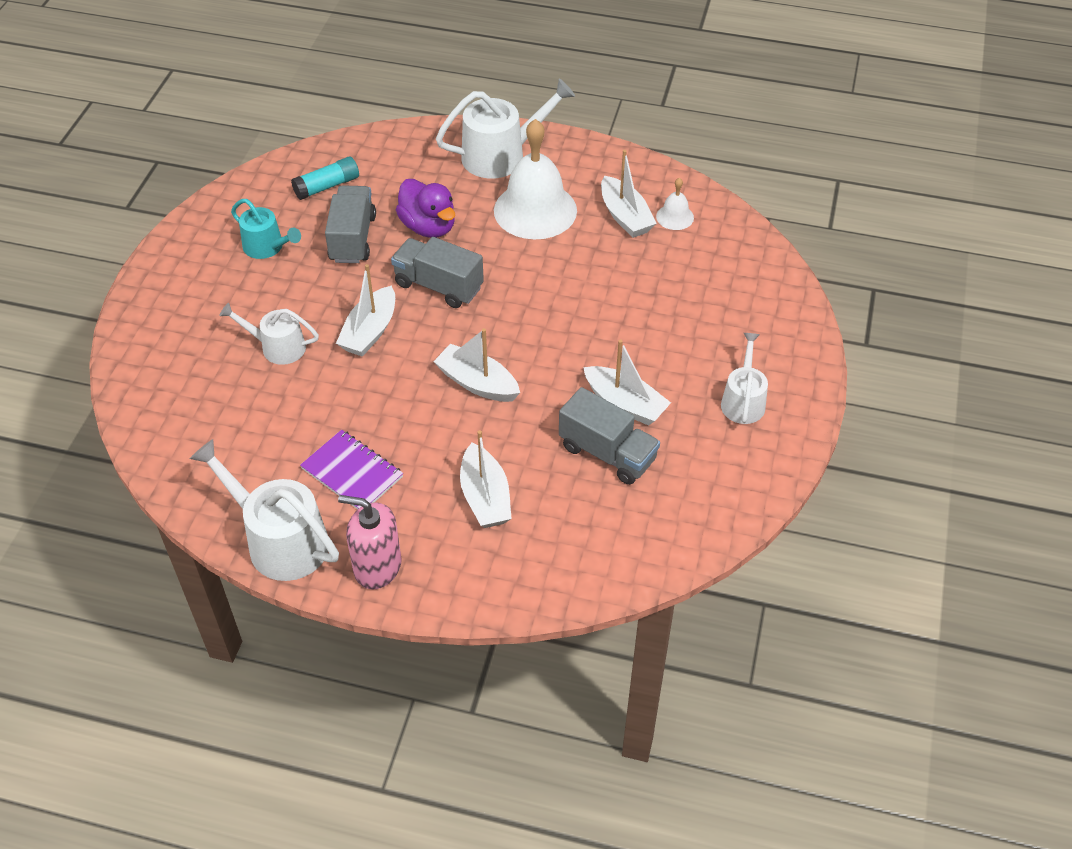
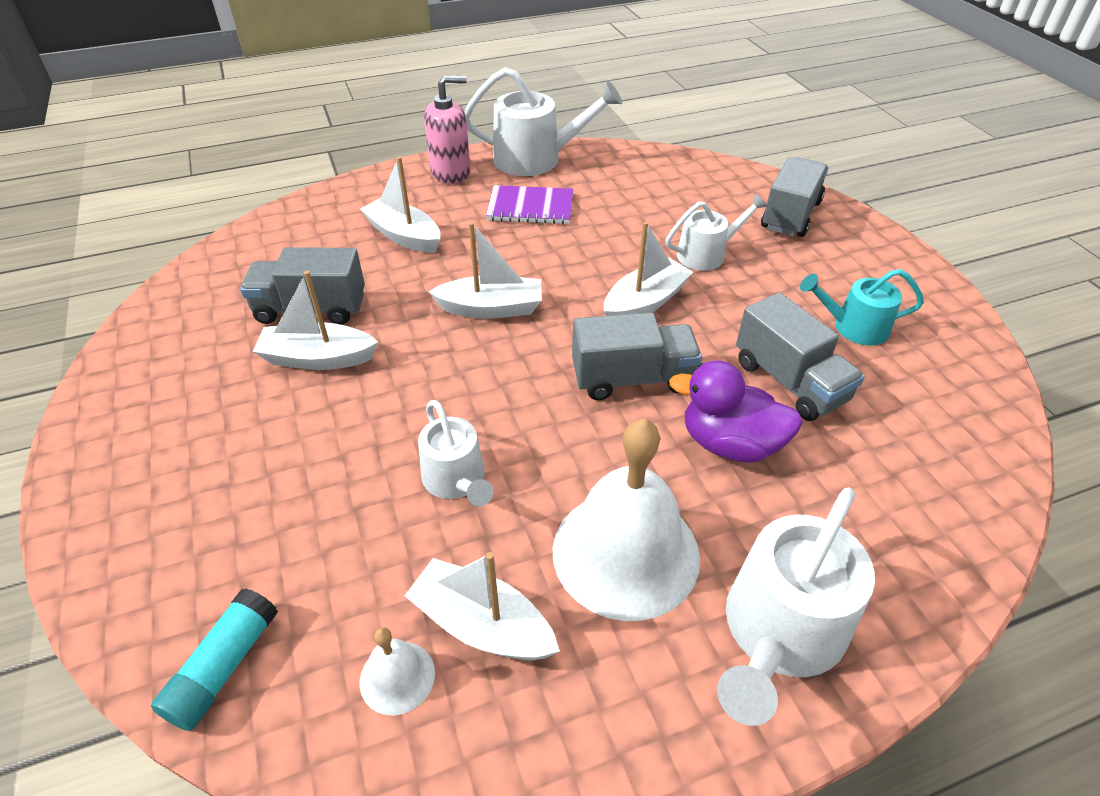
camera: 145 degrees right, 5 degrees down
(167, 347) = (790, 215): none -> grey truck
(327, 186) = (913, 430): turquoise glue stick -> turquoise glue stick (224, 667)
(370, 331) = (645, 303): white boat -> white boat turned 60 degrees clockwise
(743, 401) = (170, 424): white watering can -> white watering can (456, 480)

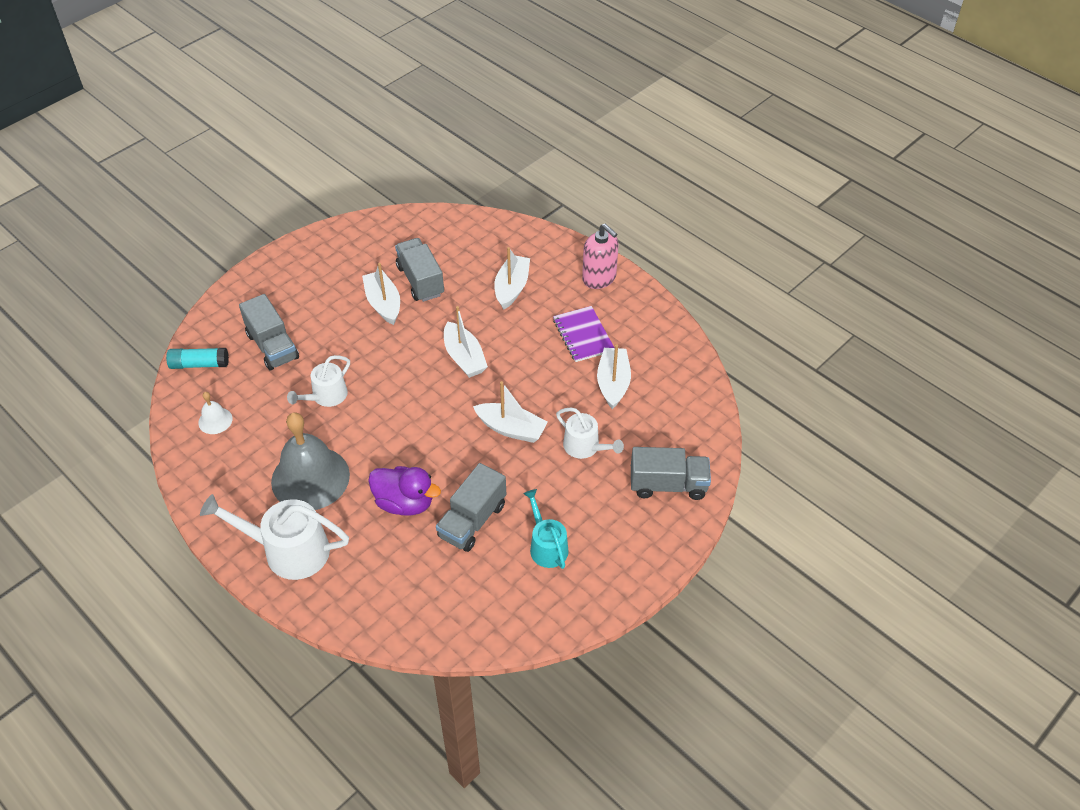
camera: 65 degrees right, 5 degrees up
(482, 624) = (250, 438): white boat -> white boat (613, 383)
(536, 159) = (649, 315): white watering can -> none
(625, 552) = (310, 478): white bell -> grey bell
(632, 378) = (436, 444): grey truck -> grey truck (272, 346)
(730, 444) = (405, 503): purple duck -> purple duck turned 120 degrees clockwise

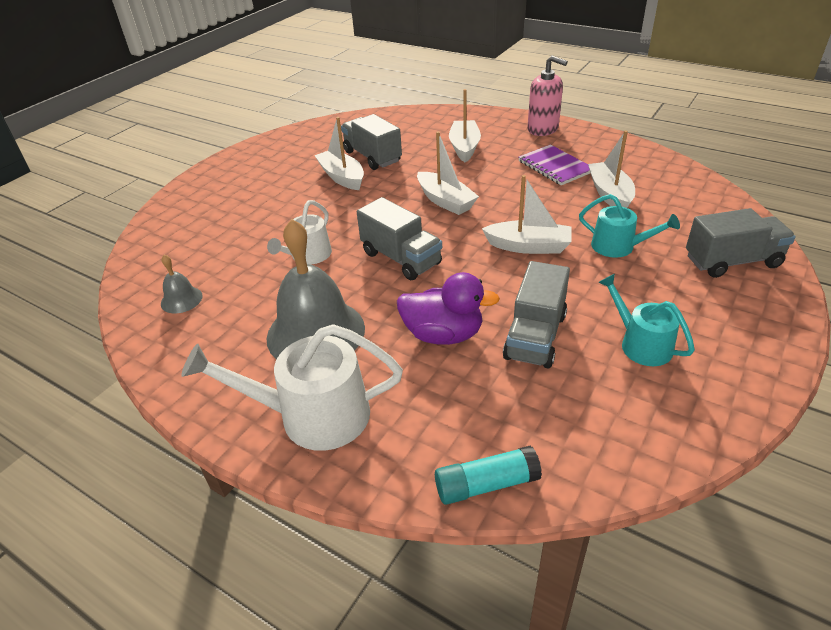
camera: 10 degrees left, 10 degrees down
(199, 364) = (153, 254): turquoise glue stick -> turquoise glue stick (486, 484)
(215, 420) = (181, 299): white bell -> grey bell
(272, 346) = (234, 227): grey truck -> grey truck (401, 258)
(585, 447) = (618, 246): white watering can -> turquoise watering can

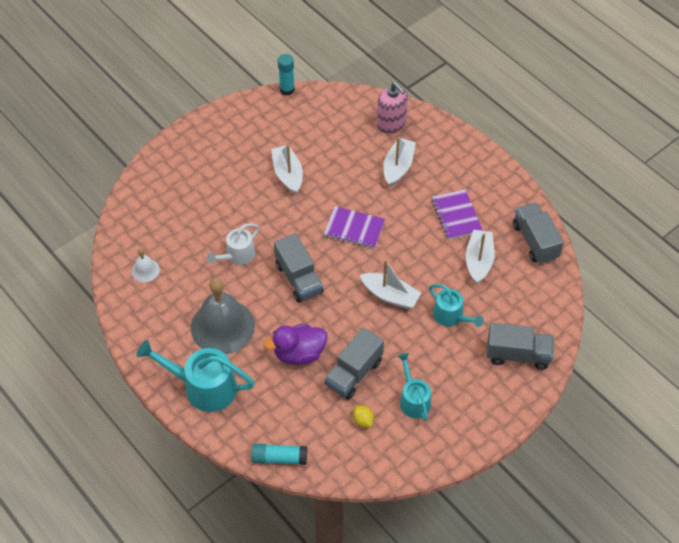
camera: 15 degrees right, 15 degrees up
(181, 299) = (145, 270): grey bell -> white bell
(312, 123) = (287, 89): none -> turquoise glue stick
(313, 416) = (204, 387): white watering can -> turquoise watering can
(372, 157) = (320, 155): grey truck -> grey truck (535, 241)
(443, 334) = (299, 353): purple duck -> purple duck turned 135 degrees clockwise
(445, 201) = (354, 229): white boat -> purple notebook
(543, 129) = (474, 163): pink soap dispenser -> pink soap dispenser (391, 124)
(587, 390) = (363, 420): none -> yellow lemon

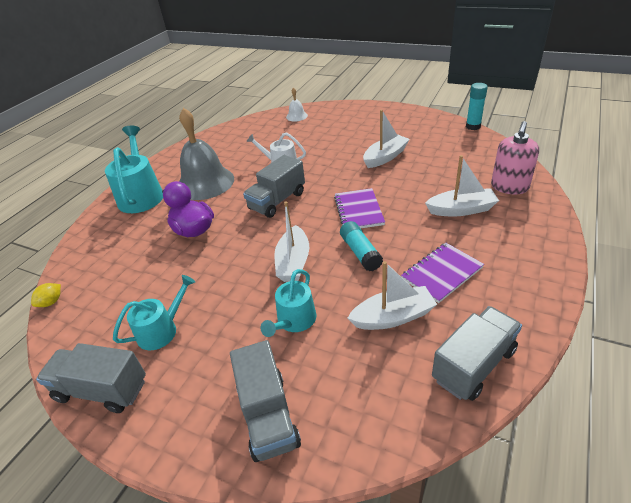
camera: 70 degrees right, 15 degrees down
(145, 270) = (240, 136): white bell -> white bell (296, 116)
(279, 458) = (72, 259): turquoise glue stick -> turquoise glue stick (360, 252)
(353, 373) = (183, 272): grey truck -> grey truck (102, 390)
(363, 420) = (125, 299): yellow lemon -> yellow lemon (51, 302)

